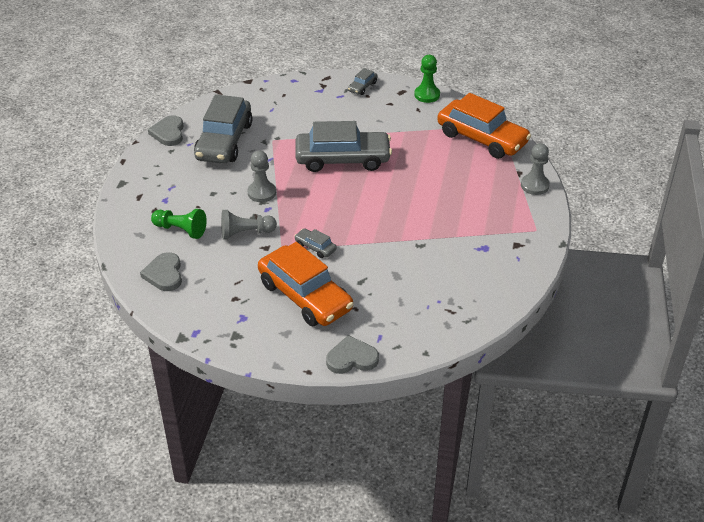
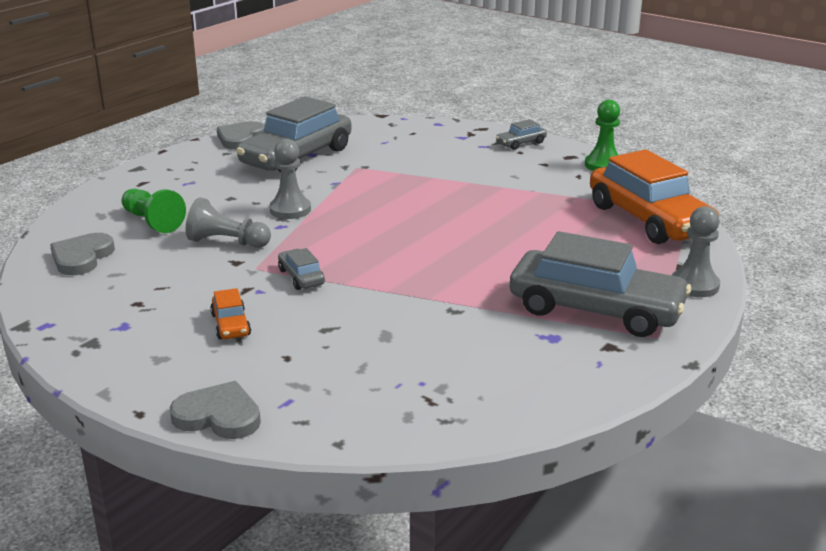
camera: 25 degrees right, 15 degrees down
(305, 296) = (230, 325): orange car -> orange car, size x0.42
(343, 159) = (429, 201): grey car -> grey car (595, 310)

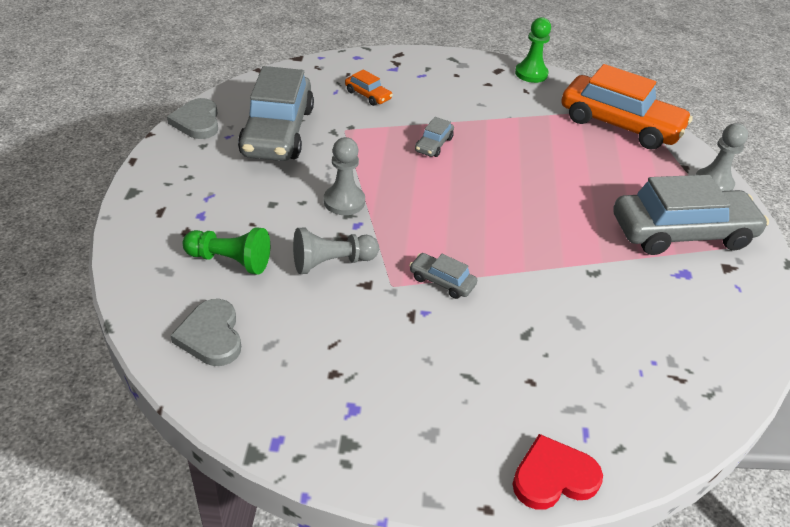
camera: 35 degrees left, 15 degrees up
(218, 416) = (553, 477): grey heart -> red heart
(230, 325) = (446, 364): orange car -> orange car (368, 95)
(521, 143) = (447, 64): grey car -> grey car (433, 144)

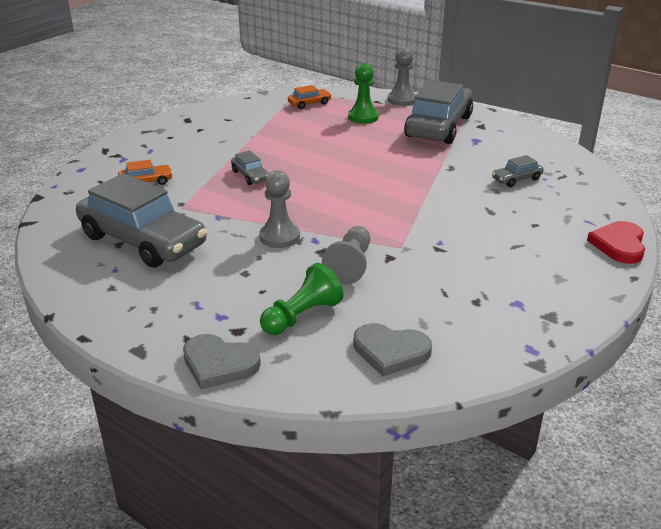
camera: 55 degrees left, 10 degrees down
(197, 122) = (68, 281): grey heart -> grey heart (219, 364)
(442, 281) = (413, 224): grey car -> grey car (516, 179)
(531, 74) = (209, 110): green pawn -> green pawn (363, 117)
(619, 125) = (309, 103): orange car -> orange car, size x0.42

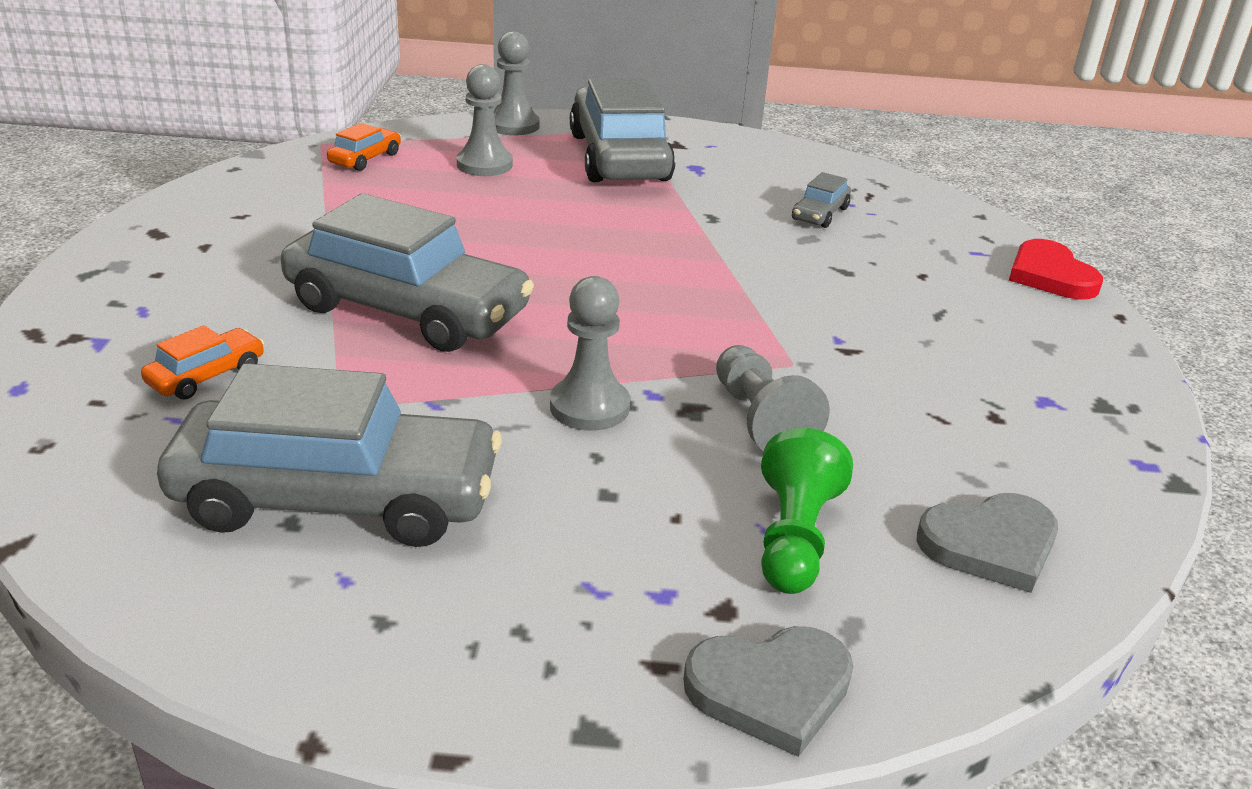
camera: 35 degrees left, 0 degrees up
(250, 176) = (407, 310): grey car -> grey car, size x2.36
(363, 117) = (484, 165): green pawn -> grey pawn

